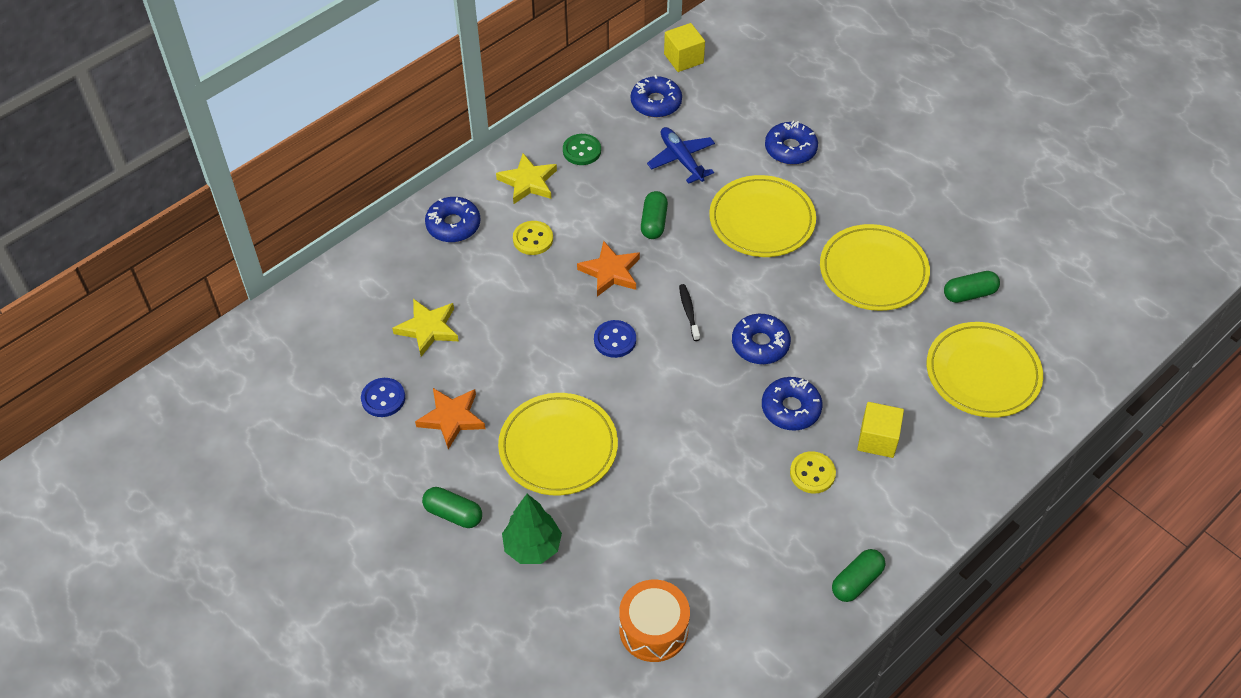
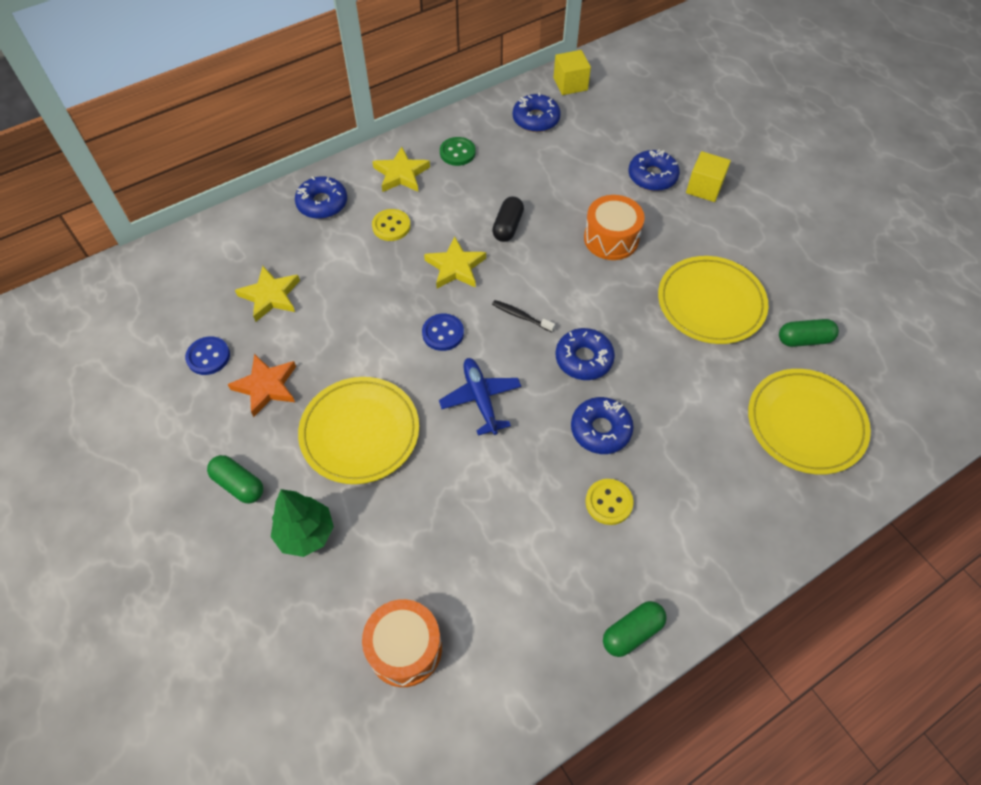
camera: 10 degrees right, 5 degrees up
(610, 272) = (455, 267): orange star -> yellow star
(654, 222) = (508, 226): green capsule -> black capsule
(681, 159) = (547, 172): blue plane -> blue plane (480, 399)
(689, 312) = (521, 316): black toothbrush -> black toothbrush turned 60 degrees counterclockwise
(762, 220) = (611, 238): yellow plate -> orange drum
(877, 439) = (683, 476): yellow cube -> yellow cube (704, 188)

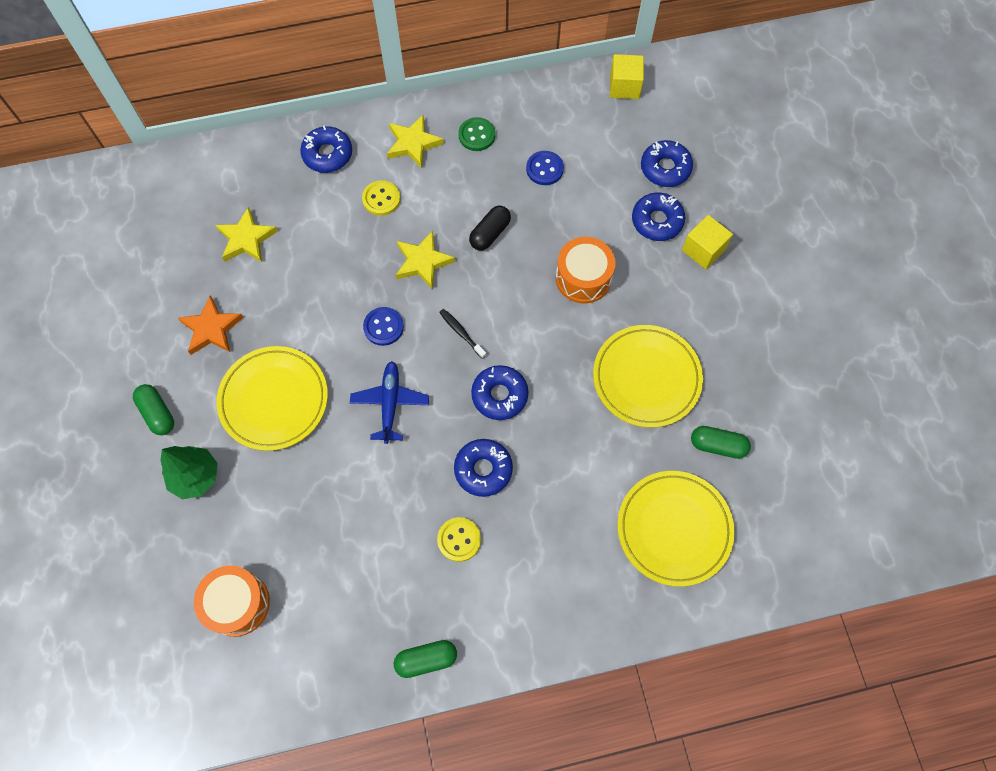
camera: 20 degrees right, 10 degrees up
(208, 357) = (173, 283): blue button -> blue button (544, 169)
(536, 119) = (570, 119): blue donut -> blue donut (665, 168)

